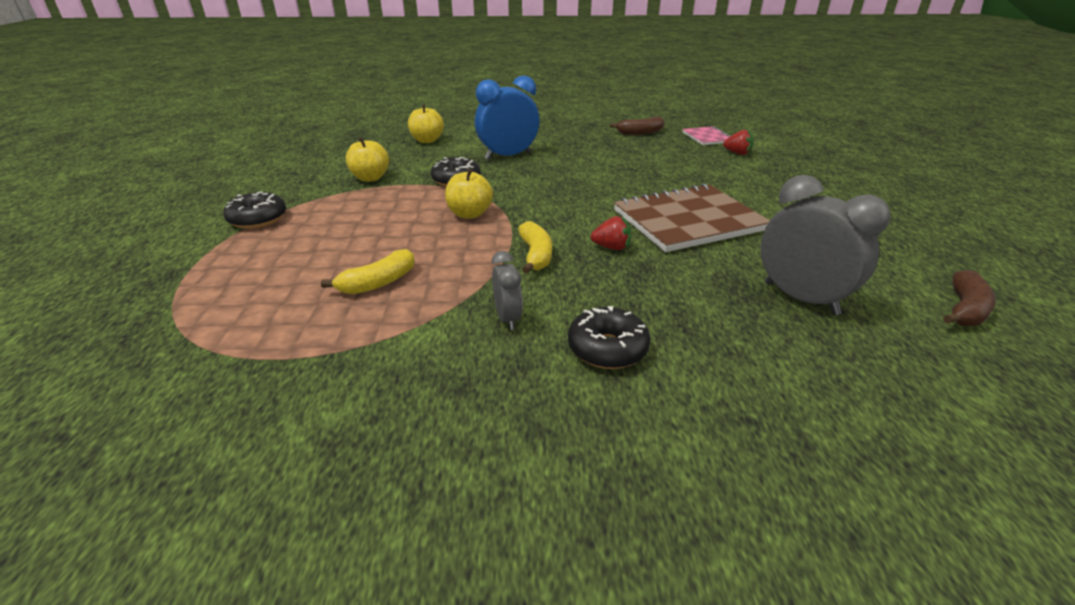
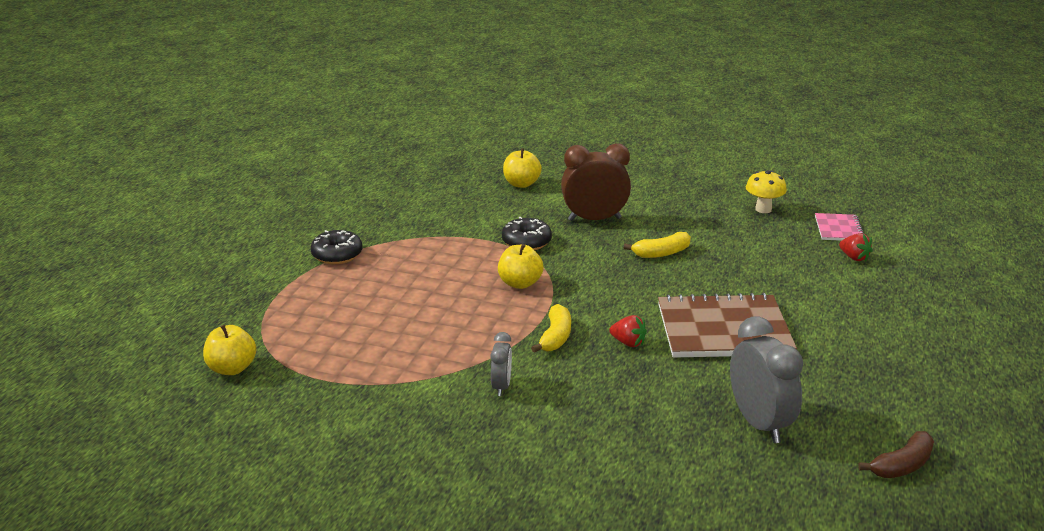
camera: 20 degrees right, 5 degrees down
(370, 178) = (447, 225): yellow apple -> yellow apple (232, 368)
(378, 283) = (415, 336): yellow banana -> yellow banana (661, 253)
(508, 156) = (594, 219): blue clock -> brown clock
(607, 348) = (563, 426): black donut -> none
(639, 133) = (763, 209): brown banana -> yellow mushroom

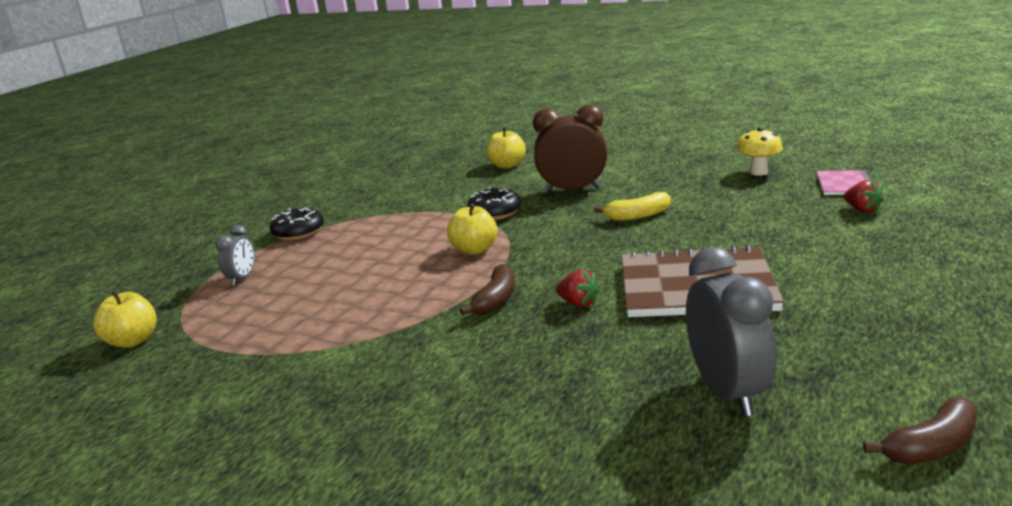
camera: 10 degrees right, 5 degrees down
(501, 386) = (415, 353): grey clock -> grey clock (242, 278)
(555, 337) = (496, 300): yellow banana -> brown banana

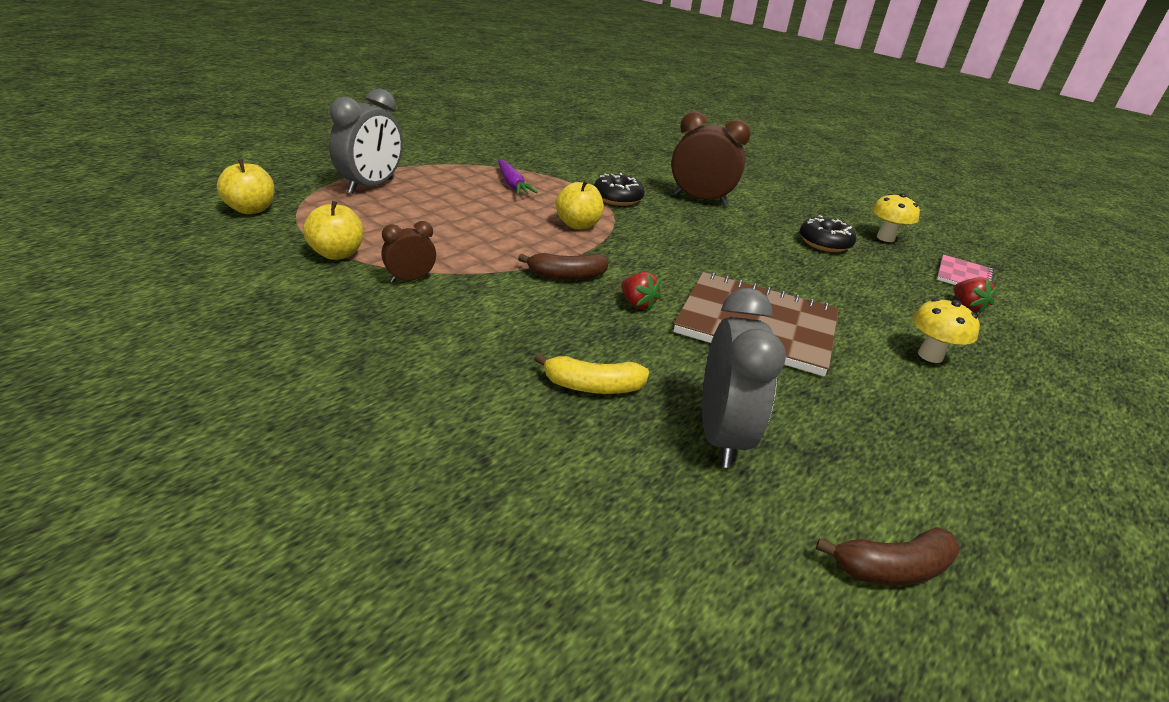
camera: 10 degrees right, 10 degrees up
(242, 278) = (371, 186): grey clock -> grey clock, size x1.88
(298, 232) = (442, 163): black donut -> black donut (824, 243)
(348, 353) = (410, 279): none -> brown clock
(384, 232) = (512, 184): none -> purple carrot
(496, 300) = (566, 276): brown banana -> brown banana turned 45 degrees clockwise
(507, 165) = (656, 160): yellow apple -> yellow apple (337, 254)
(638, 216) = (744, 242): yellow banana -> yellow banana (593, 386)
(857, 262) = (930, 355): none -> yellow mushroom

